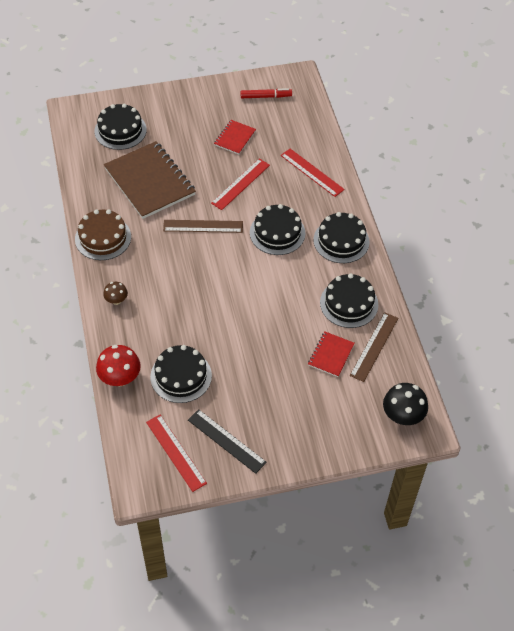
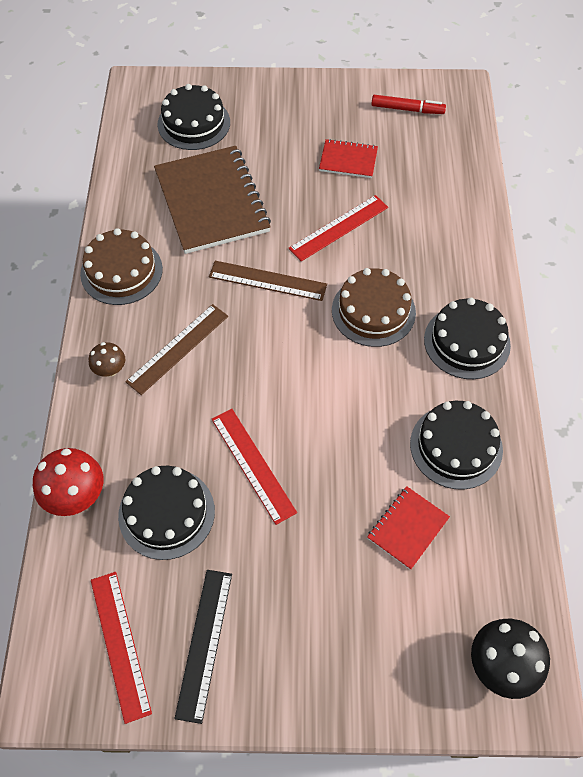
camera: 15 degrees right, 5 degrees up
(226, 441) = (204, 643): black ruler -> black ruler turned 45 degrees clockwise
(235, 138) = (348, 160): red notebook -> red notebook turned 60 degrees clockwise
(277, 233) = (373, 311): black cake -> brown cake
(312, 172) = (447, 229): red ruler -> red ruler (253, 464)
(374, 346) = (480, 529): brown ruler -> brown ruler (178, 348)

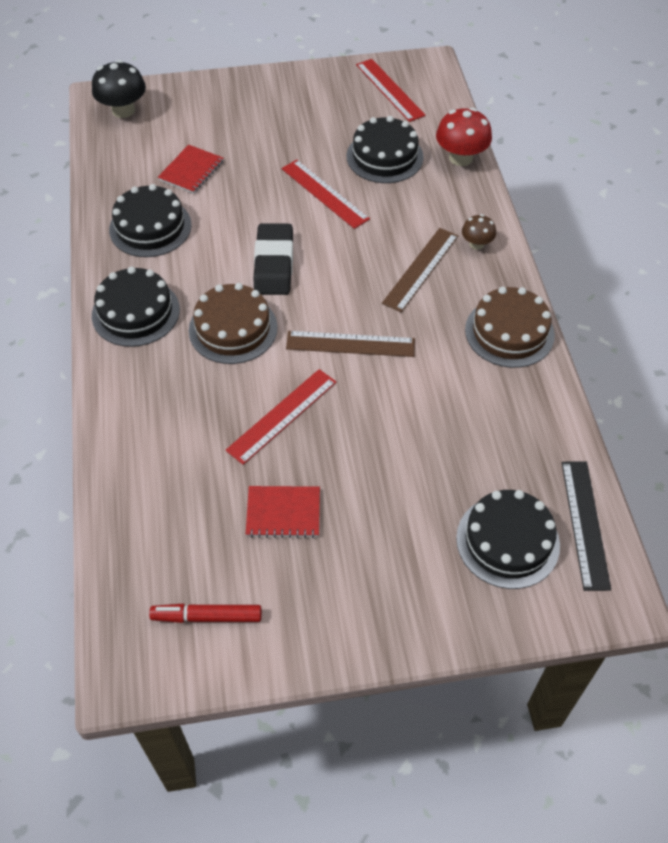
camera: 170 degrees right, 5 degrees down
(204, 643) = (332, 97): black ruler -> black ruler (585, 523)
(212, 201) = (441, 427): brown notebook -> none
(325, 377) = (274, 264): none -> black eraser

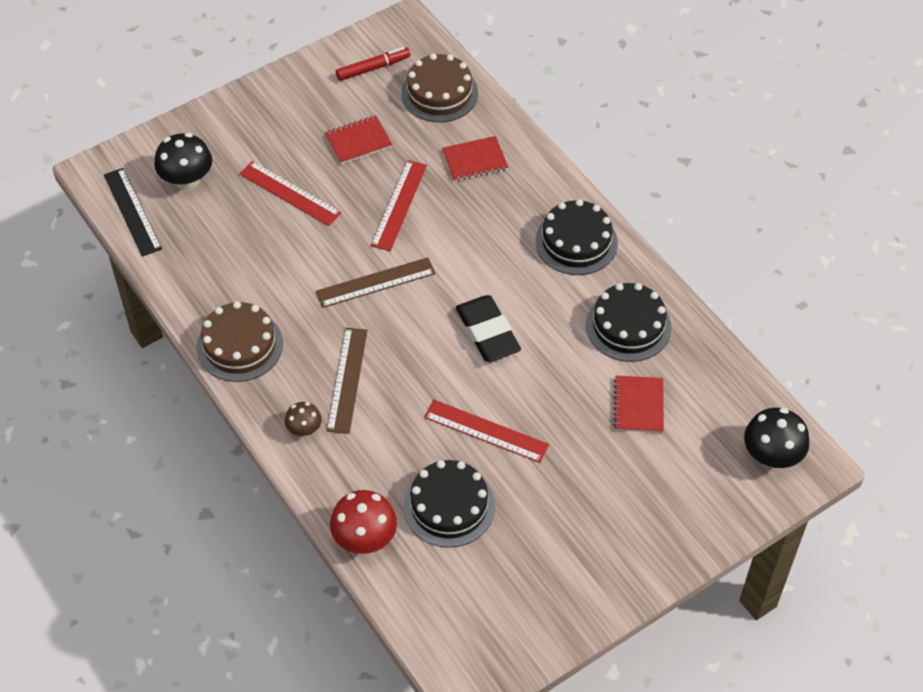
camera: 155 degrees right, 0 degrees up
(170, 436) = (475, 160): none -> red notebook
(233, 329) = (484, 258): brown cake -> brown cake (439, 93)
(390, 90) = (494, 615): red ruler -> red ruler (289, 193)
(507, 541) = (187, 180): black cake -> black mushroom

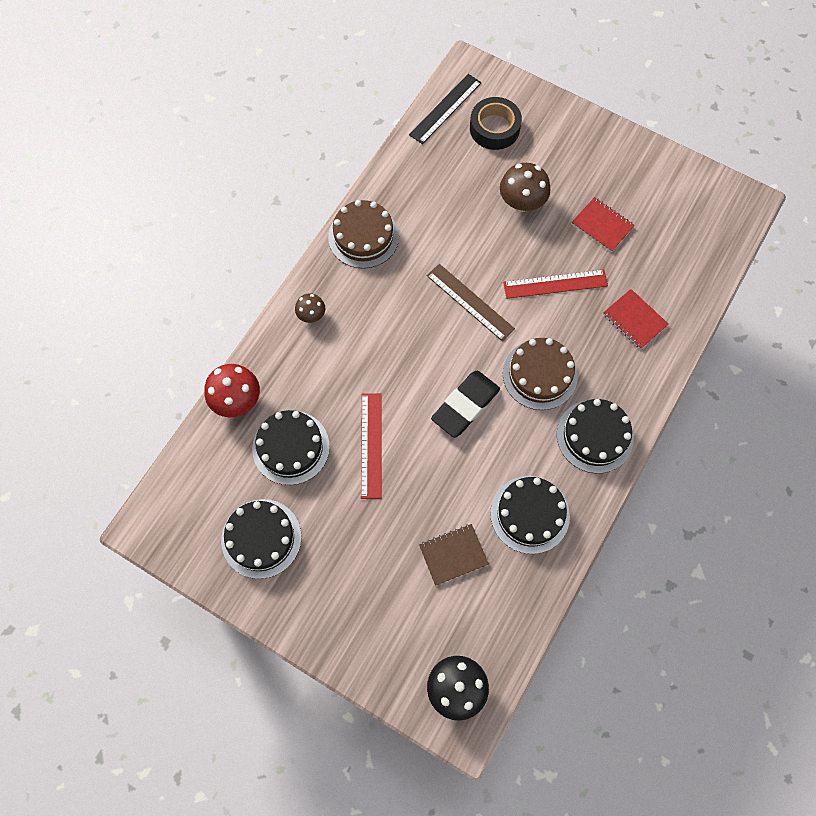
camera: 65 degrees right, 15 degrees up
(187, 180) = (494, 128): black mushroom -> black tape
(289, 193) = (522, 202): red ruler -> brown mushroom
(347, 380) = (369, 324): brown ruler -> none
(373, 68) = (685, 201): red marker -> none
(439, 93) = (689, 262): brown cake -> brown cake (540, 374)
(537, 571) = (261, 538): none -> black cake
(638, 405) = (453, 555): red notebook -> brown notebook

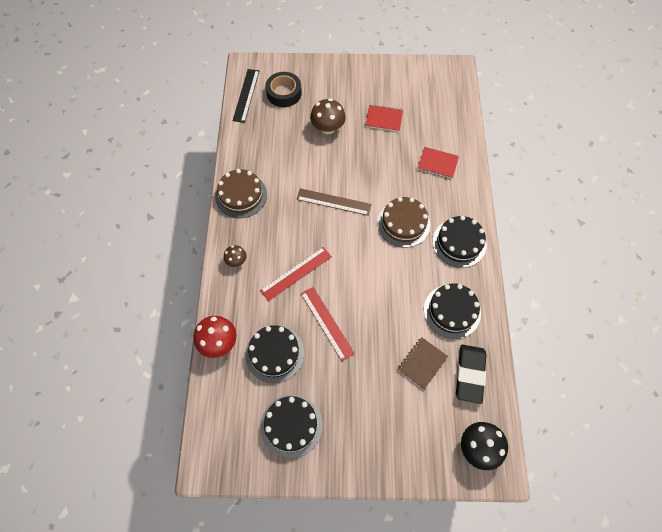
camera: 30 degrees left, 5 degrees down
(465, 405) = (370, 266): black eraser -> black eraser (469, 374)
(555, 284) = (378, 166): red ruler -> red ruler (296, 273)

